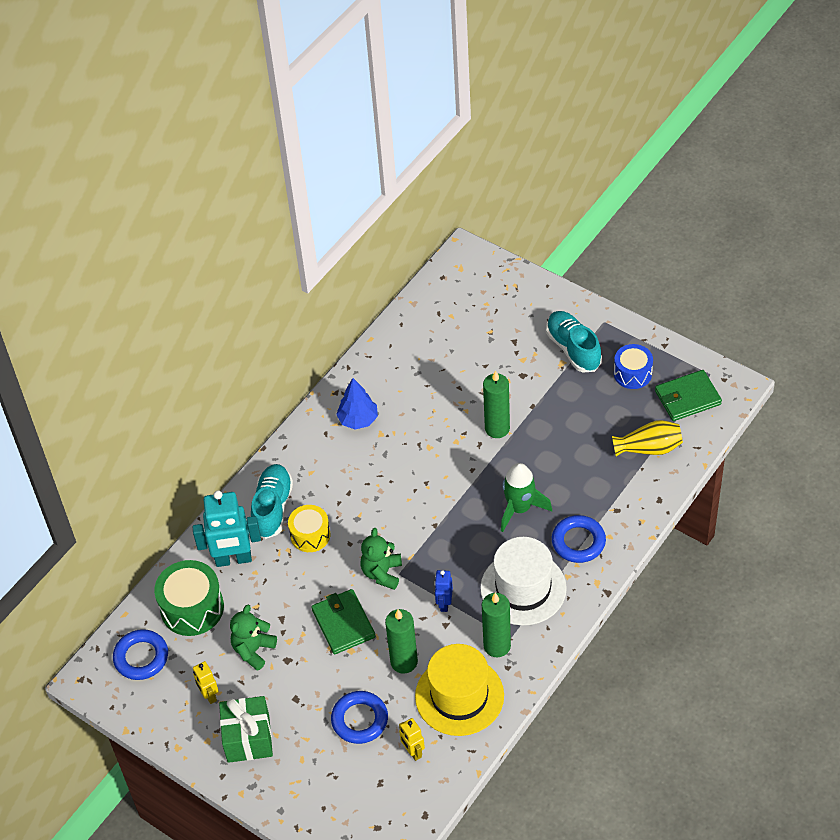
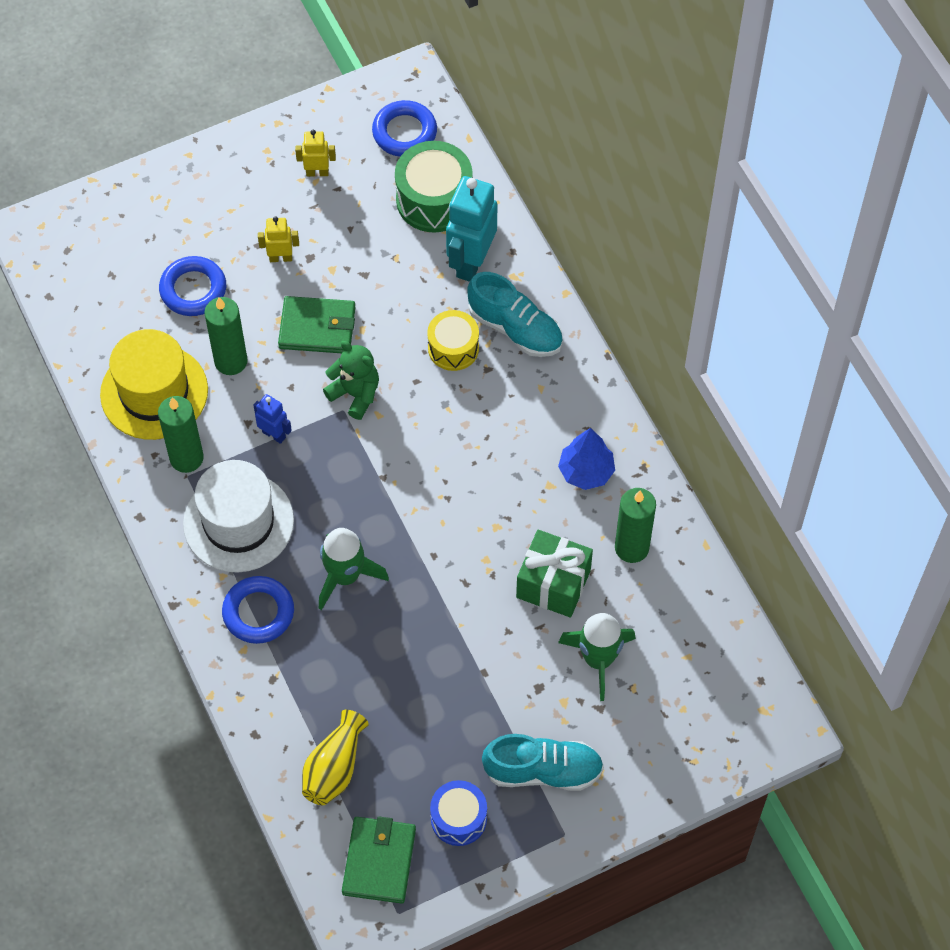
camera: 115 degrees right, 10 degrees up
(248, 738) = (243, 185): green gift -> green gift (553, 583)
(253, 650) = (343, 232): green teddy bear -> none
(413, 752) = (123, 319): yellow robot -> yellow robot (281, 258)
(483, 355) = (598, 659): none -> green rocket
(497, 428) = (475, 614): green candle -> green candle (631, 548)

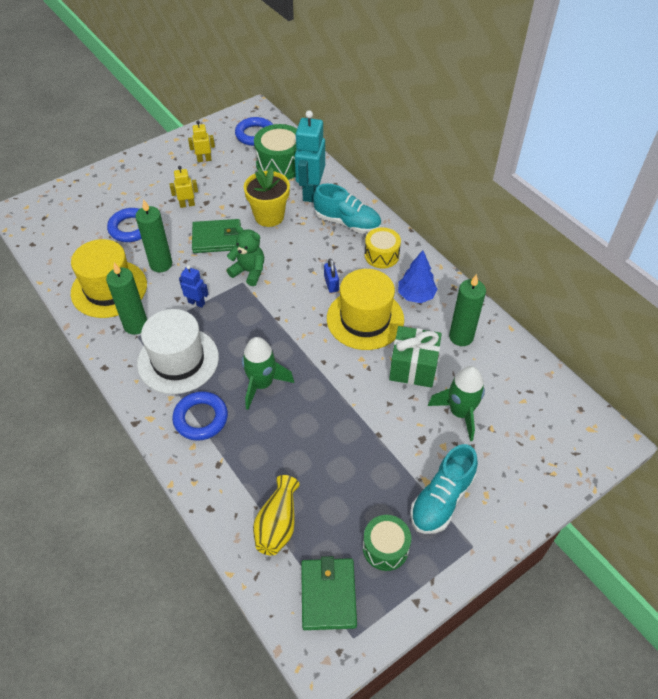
camera: 10 degrees left, 10 degrees down
(400, 299) = (269, 216): none -> yellow flower pot
(453, 348) = (309, 238): yellow drum -> yellow drum (381, 255)
(458, 818) = (385, 548): blue drum -> green drum
(469, 433) = (331, 284): none -> blue padlock
(505, 498) = (365, 319): none -> yellow hat
(543, 771) = (442, 499): turquoise shoe -> turquoise shoe turned 135 degrees clockwise

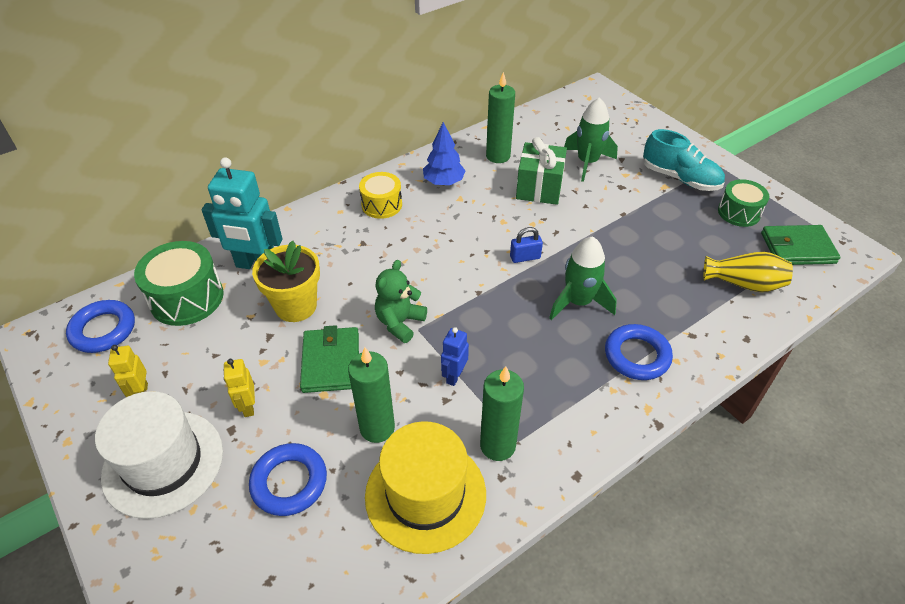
camera: 90 degrees left, 5 degrees down
(178, 360) = (554, 387): white hat -> white hat (163, 463)
(331, 284) = (424, 246): blue padlock -> blue padlock (525, 257)
(347, 222) = (322, 231): turquoise shoe -> none
(365, 319) = (477, 219): yellow hat -> none

